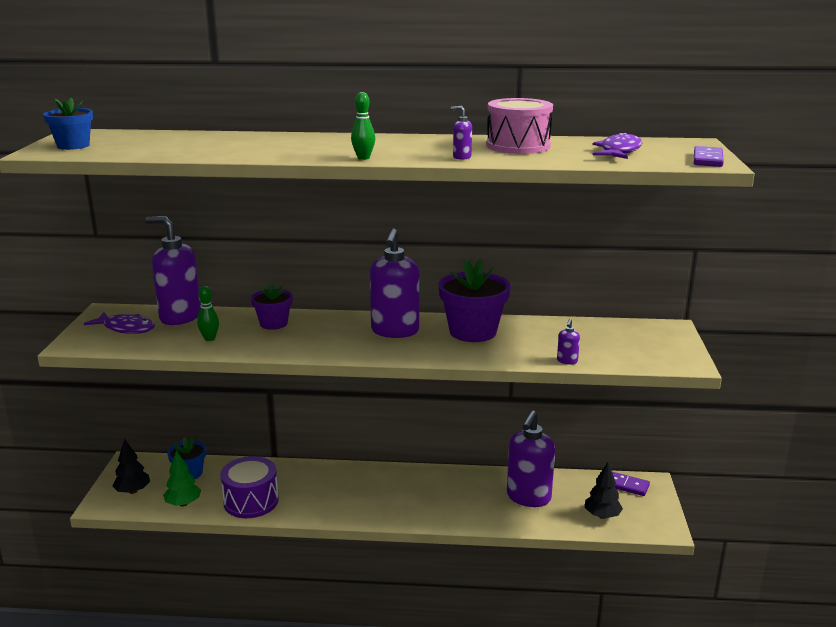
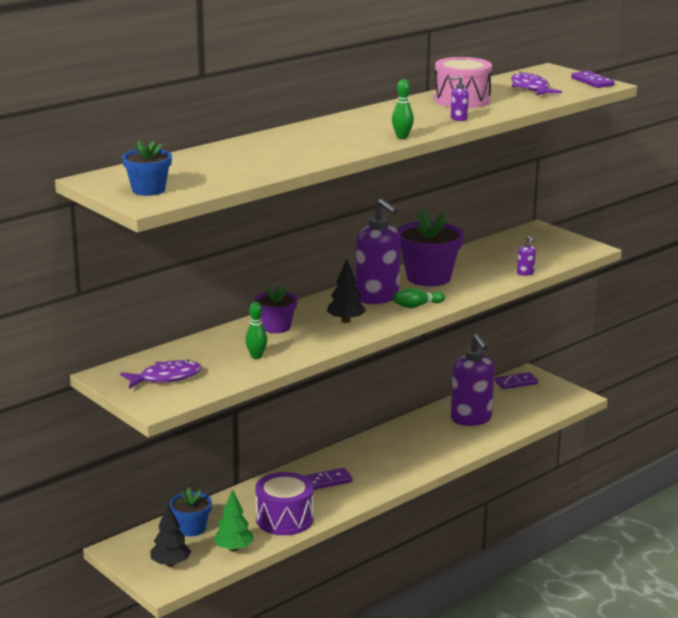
camera: 45 degrees left, 0 degrees up
(180, 317) = (187, 352): purple soap dispenser -> none
(331, 488) = (328, 481): none -> purple domino
(408, 350) = (417, 306): none -> green bowling pin
(602, 516) = (532, 407): black tree -> black tree (346, 321)

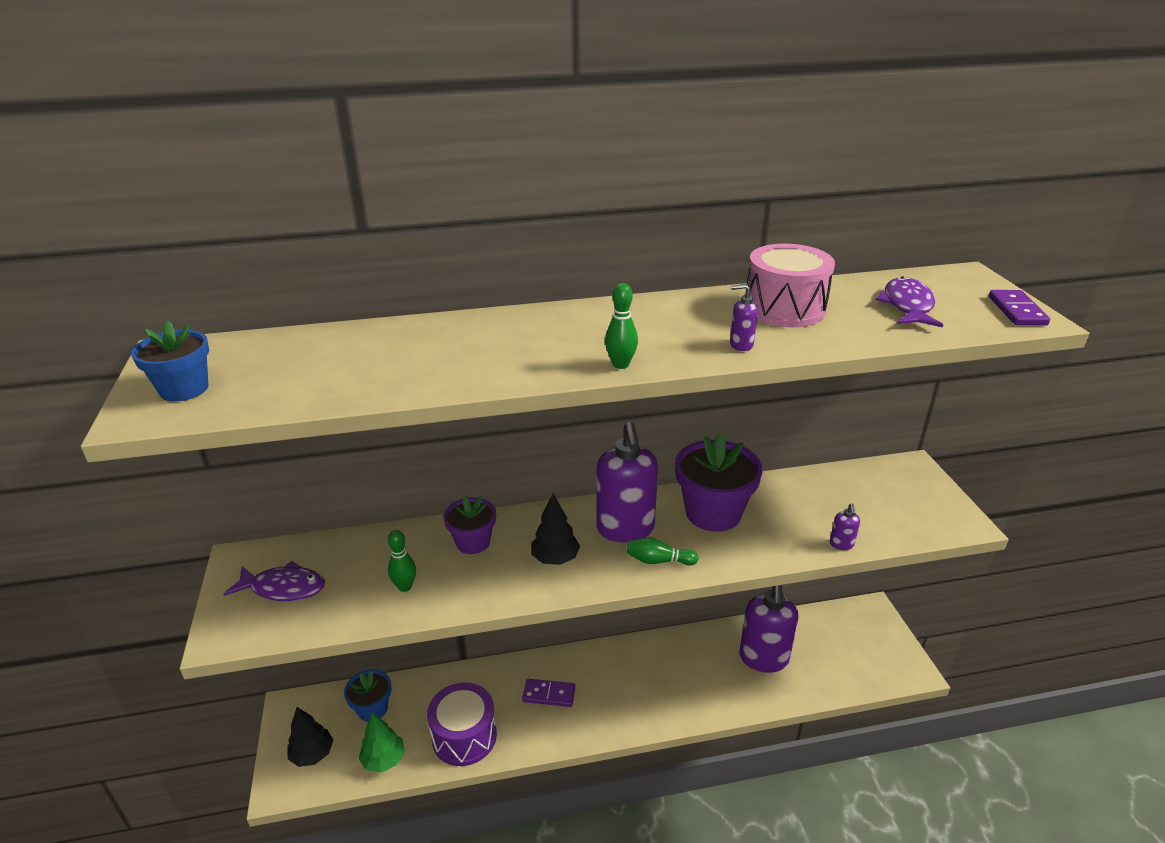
camera: 30 degrees right, 10 degrees up
(516, 383) = (850, 619): purple domino -> none

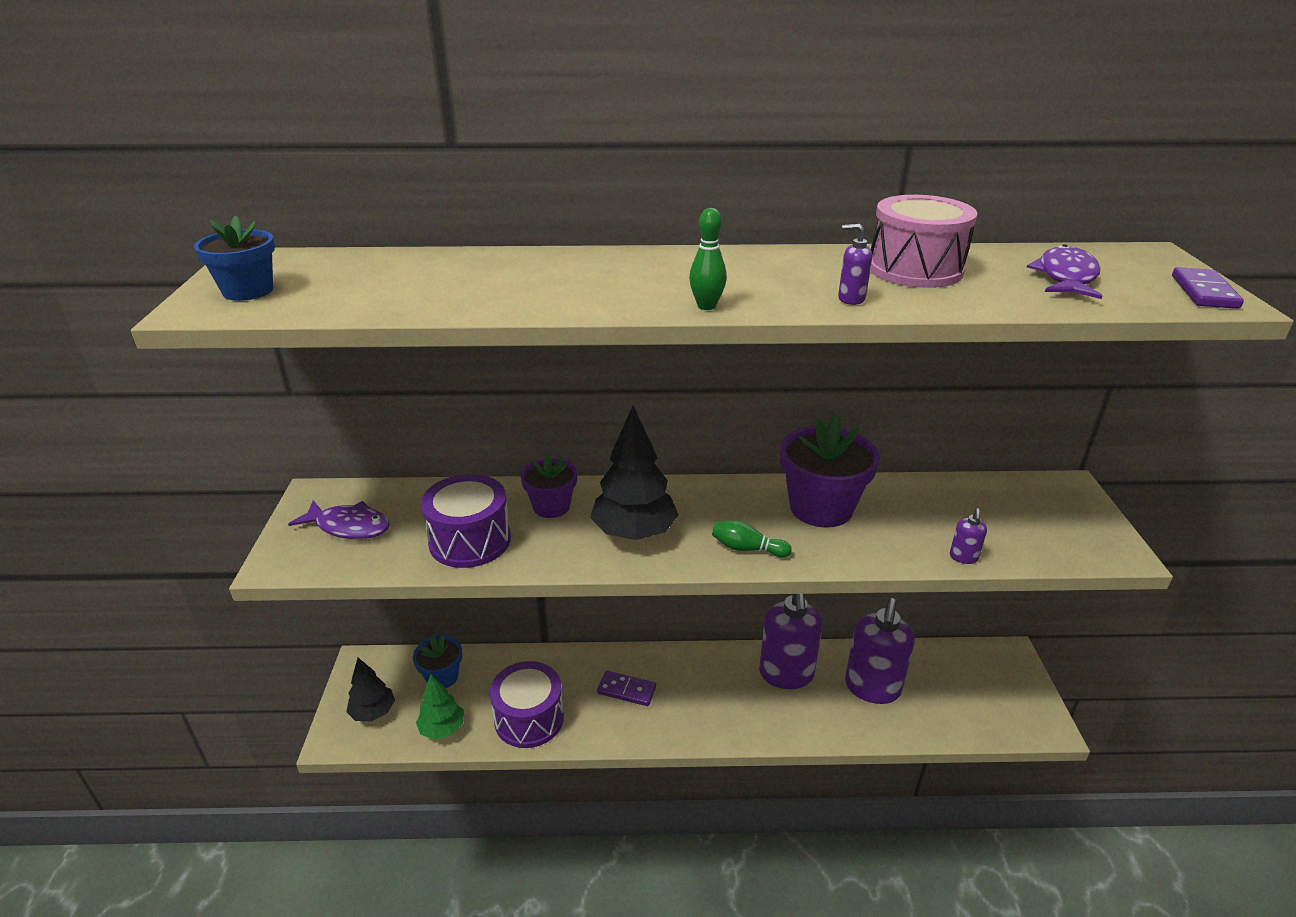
camera: 10 degrees right, 0 degrees up
(405, 586) = (470, 540): green bowling pin -> purple drum
(555, 558) = (634, 533): black tree -> black tree, size x1.59
(625, 529) = (718, 513): purple soap dispenser -> purple soap dispenser (786, 674)

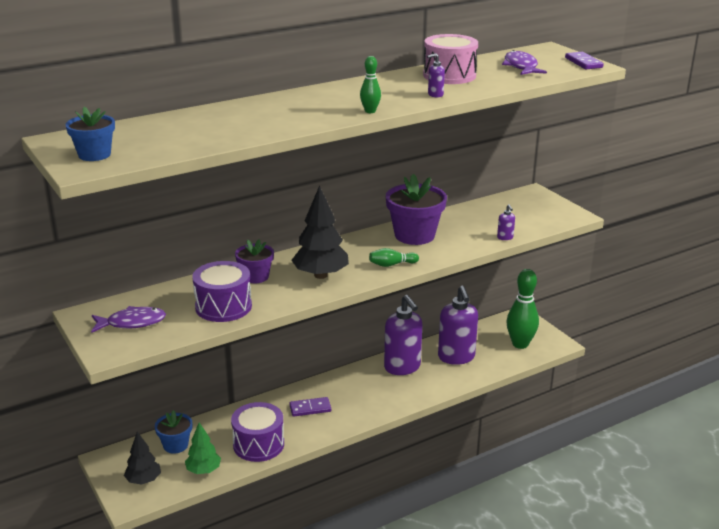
camera: 30 degrees left, 5 degrees down
(983, 703) = (520, 344): none -> green bowling pin

